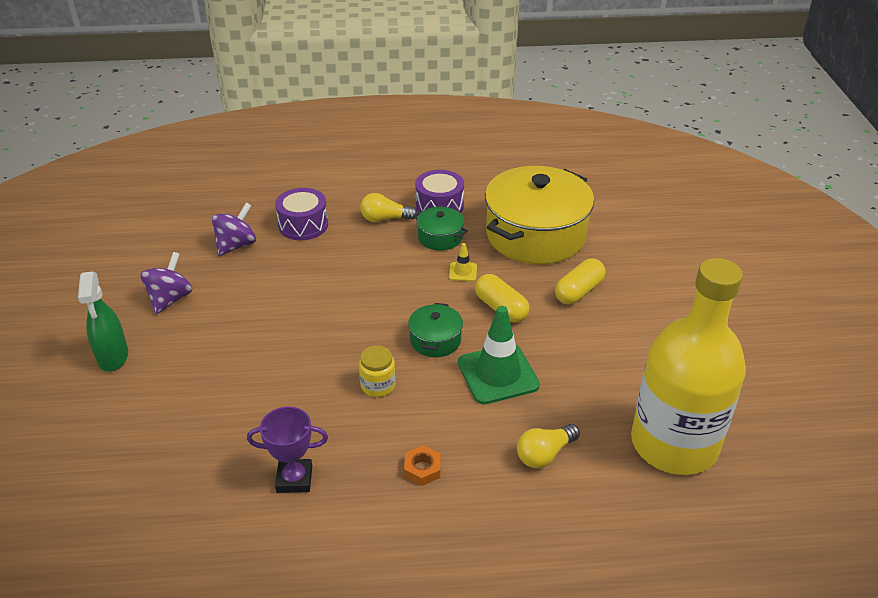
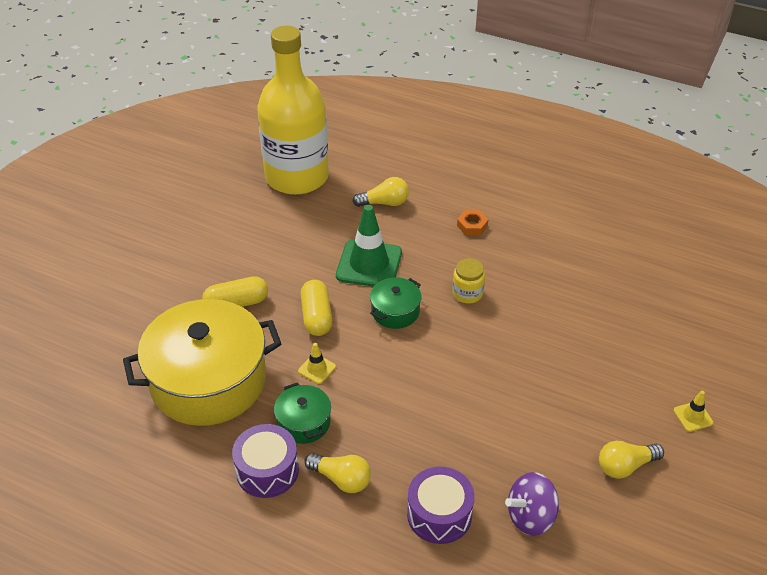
camera: 150 degrees left, 5 degrees up
(113, 357) = (693, 416): green spray bottle -> yellow traffic cone
(170, 299) = (625, 466): purple spinning top -> yellow light bulb
(294, 479) = (564, 253): purple trophy -> none

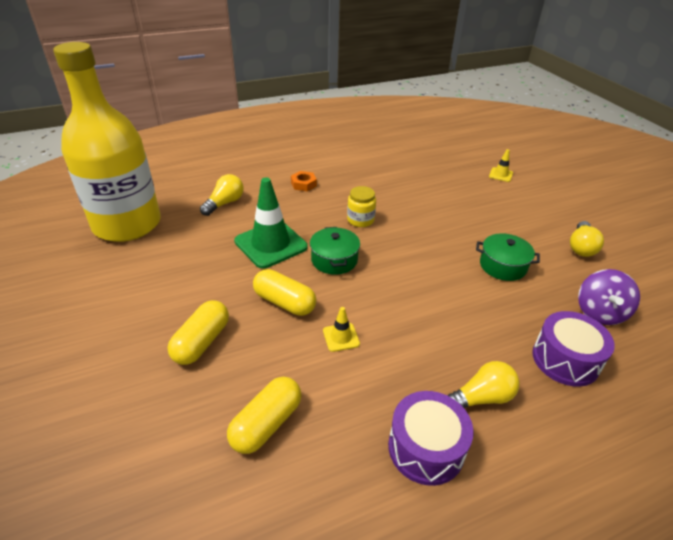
camera: 50 degrees left, 5 degrees down
(208, 381) = (266, 423): yellow pot -> yellow capsule
(303, 422) = (392, 383): green pot -> green pot (503, 266)
(693, 416) = (559, 202): yellow traffic cone -> yellow traffic cone (500, 175)

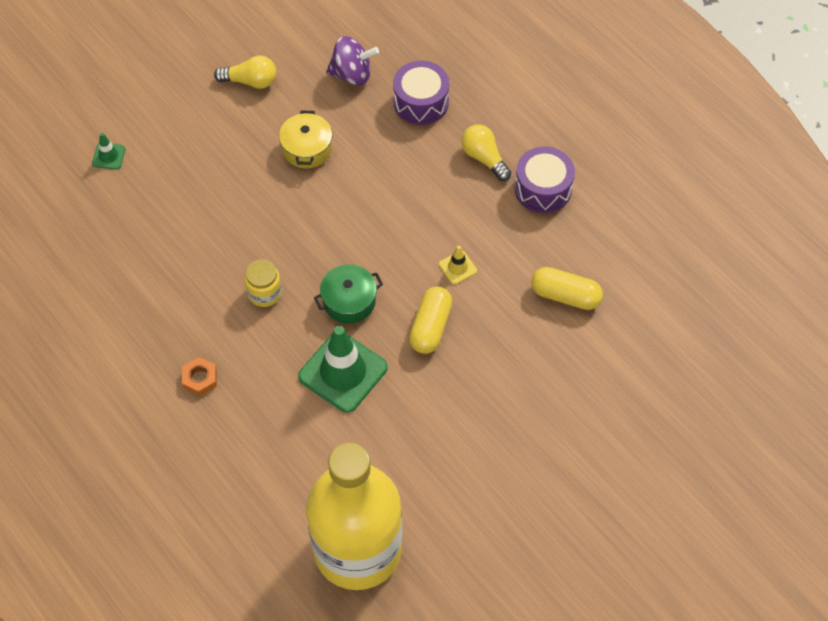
camera: 105 degrees left, 20 degrees up
(202, 342) = (506, 377): yellow capsule -> none
(225, 203) = (276, 456): yellow light bulb -> none
(500, 175) = (108, 156): yellow traffic cone -> green traffic cone
(503, 266) = (307, 148): green pot -> yellow pot

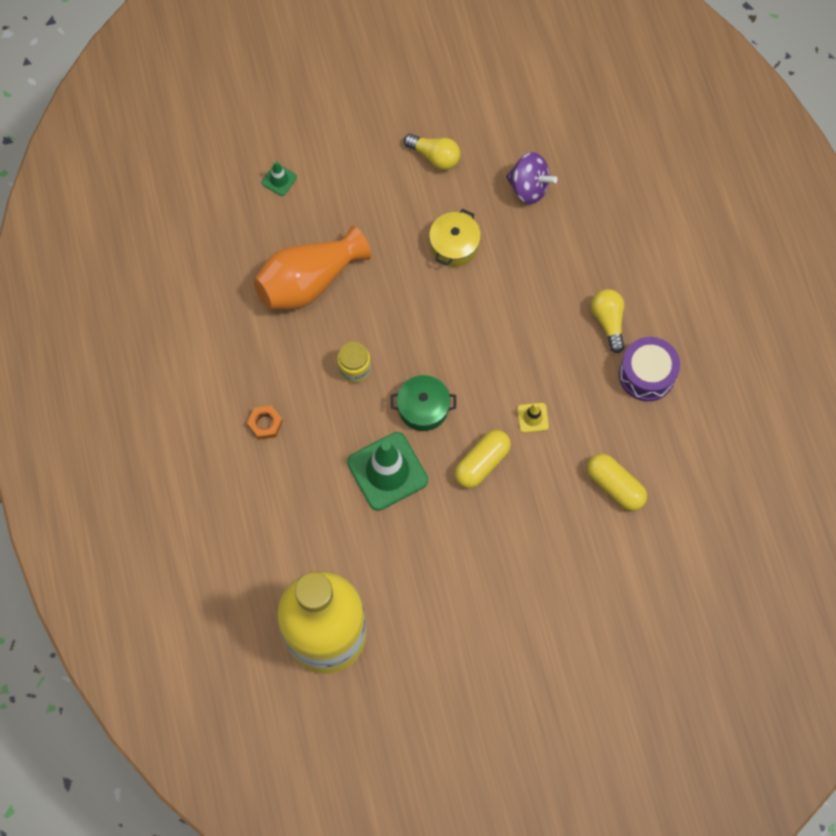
camera: 25 degrees right, 10 degrees up
(181, 233) = (309, 281): none -> orange vase
(421, 102) = (578, 242): purple drum -> none

